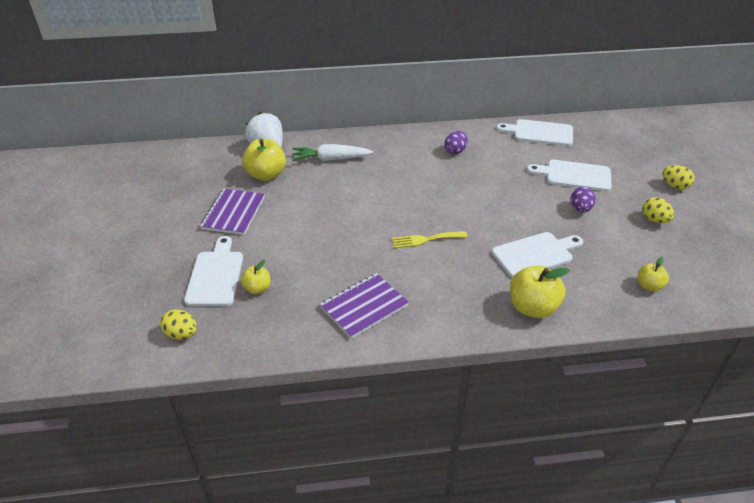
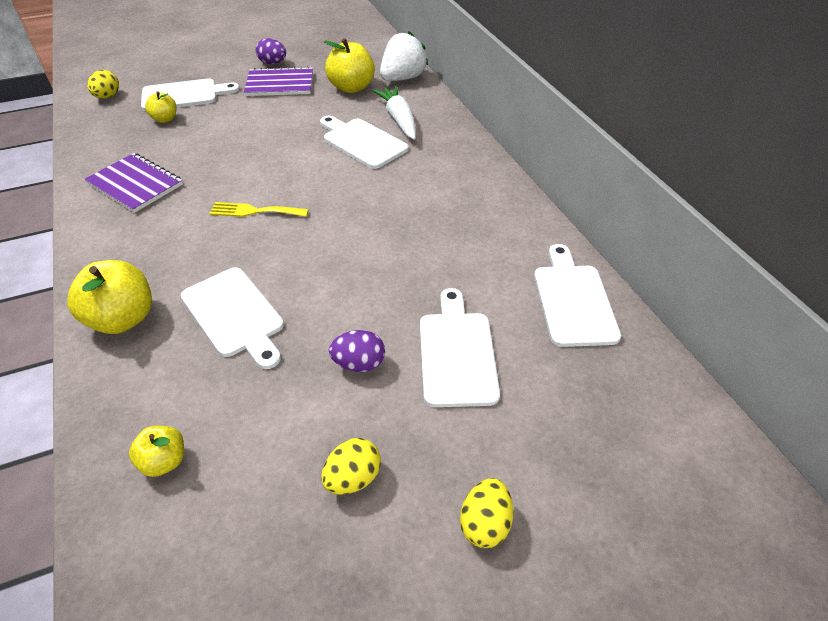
camera: 75 degrees right, 5 degrees up
(354, 180) = (362, 142): none -> white cutting board
(425, 239) = (254, 211): yellow fork -> yellow fork turned 60 degrees counterclockwise
(455, 151) = (466, 212): purple egg -> purple egg (273, 63)

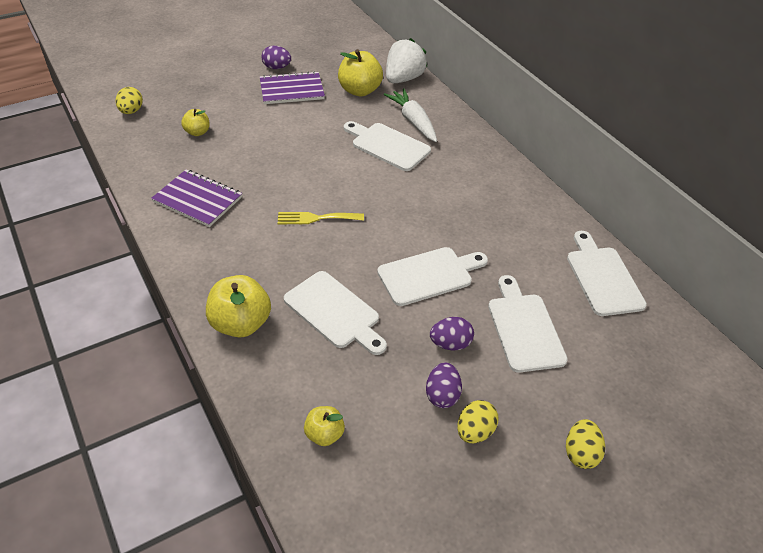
camera: 10 degrees left, 0 degrees up
(184, 95) = (205, 106): white cutting board -> white cutting board (428, 275)
(327, 426) = (442, 395): none -> purple egg

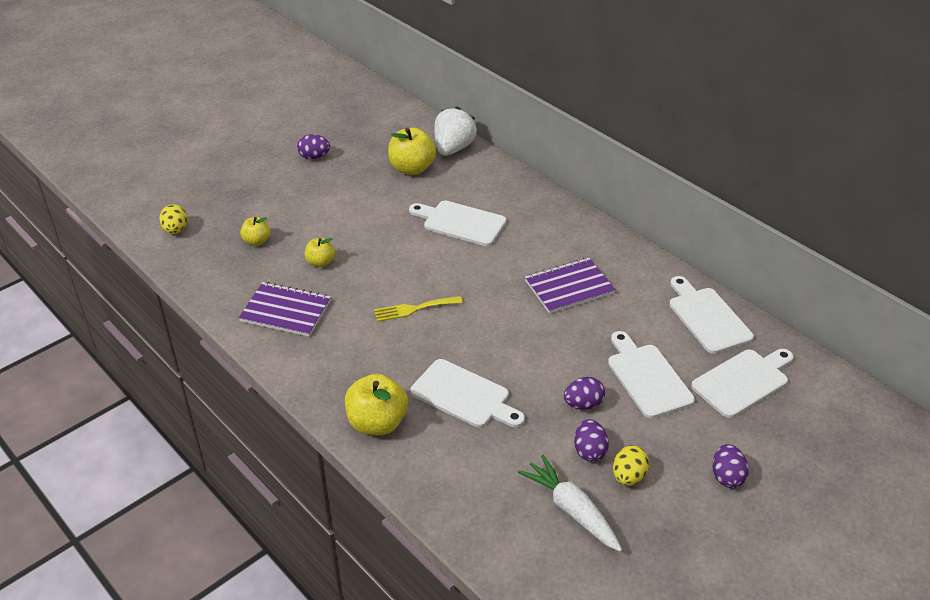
camera: 10 degrees left, 5 degrees down
(291, 90) = (339, 179): purple notebook -> purple notebook (569, 287)
(324, 434) = (493, 506): yellow apple -> yellow apple (320, 262)
(413, 121) = (478, 193): white carrot -> white carrot (571, 509)
(428, 275) = (543, 344): white cutting board -> white cutting board (743, 381)
(580, 453) = (727, 476): yellow egg -> purple egg

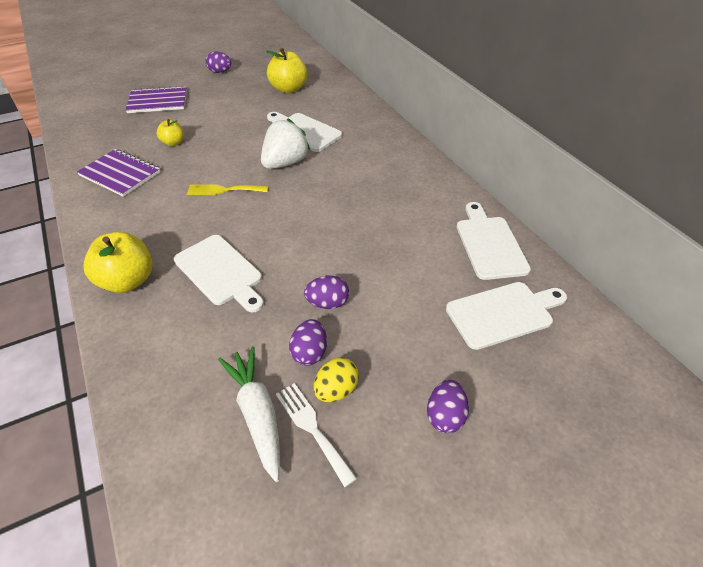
camera: 15 degrees right, 5 degrees up
(175, 230) = (84, 105): yellow egg -> none
(257, 241) = (136, 121): yellow apple -> none
(453, 148) = (329, 80): white strawberry -> white strawberry (285, 163)
(569, 287) = (369, 195): purple notebook -> purple notebook (158, 101)
(623, 510) = (312, 428): none -> white fork
(647, 378) = (404, 290): white cutting board -> none

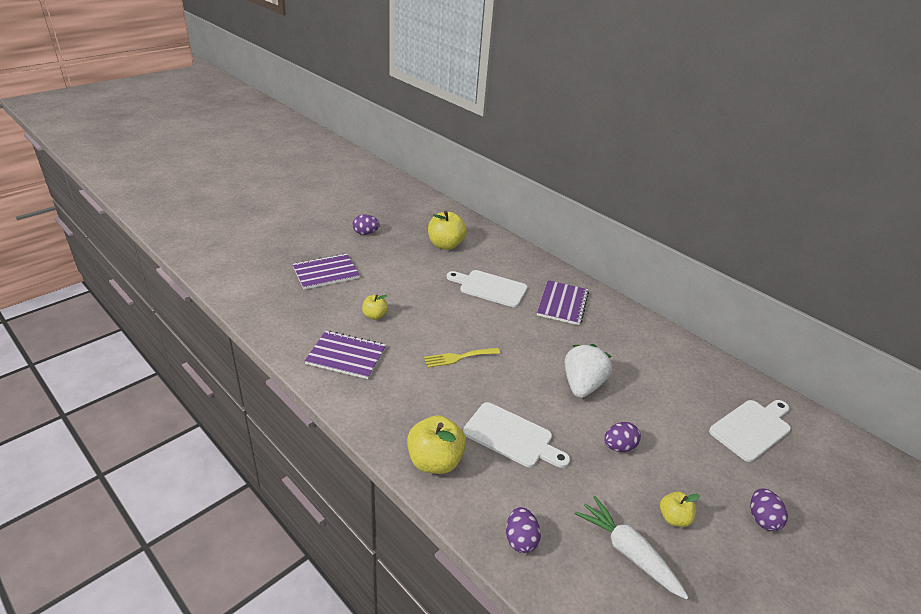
camera: 20 degrees left, 10 degrees down
(285, 163) = (495, 322): white strawberry -> white strawberry (582, 385)
(309, 352) = (633, 492): purple egg -> purple egg (520, 539)
(312, 428) = (676, 553): white fork -> none
(336, 390) = (673, 518): yellow egg -> yellow apple
(369, 155) = (562, 304): none -> purple notebook
(489, 244) = (707, 372): white cutting board -> none

